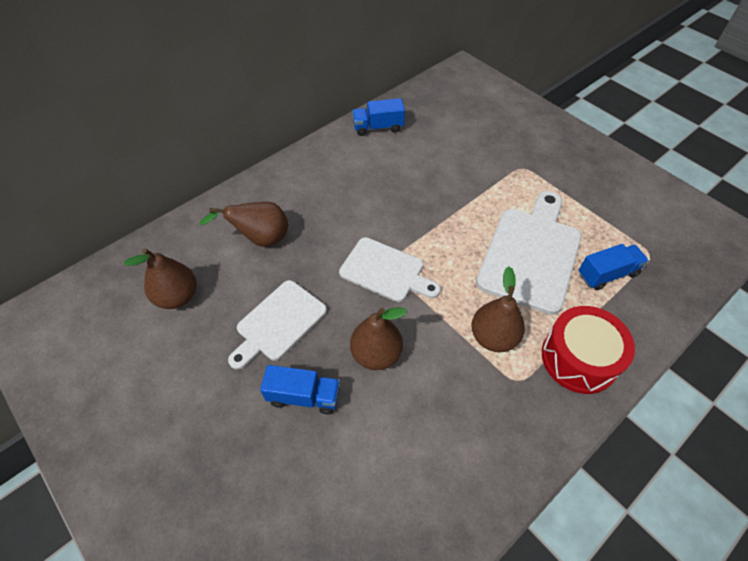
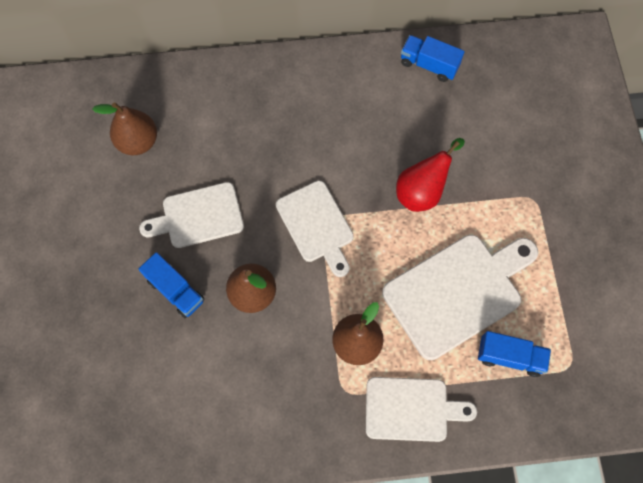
camera: 35 degrees right, 15 degrees up
(260, 239) = (236, 127): brown pear -> none
(444, 204) = (422, 191): none -> red pear
(579, 358) = (411, 409): red drum -> white cutting board

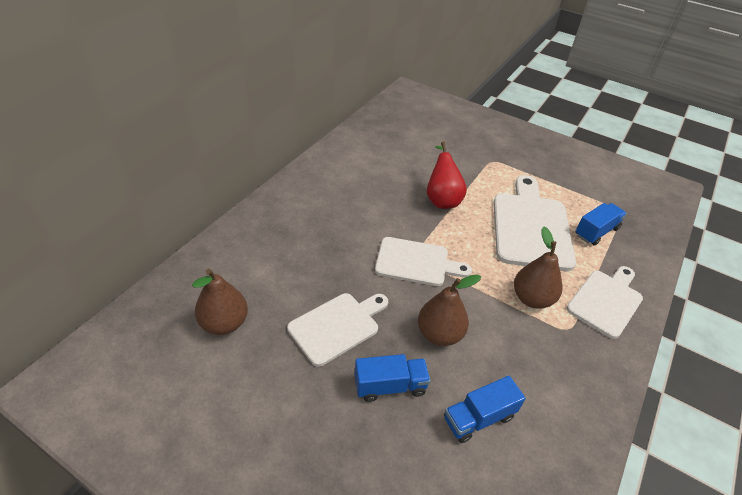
camera: 55 degrees left, 25 degrees down
(198, 216) = (337, 326): white cutting board -> white cutting board turned 150 degrees counterclockwise
(429, 65) = (356, 145): blue truck -> blue truck (479, 418)

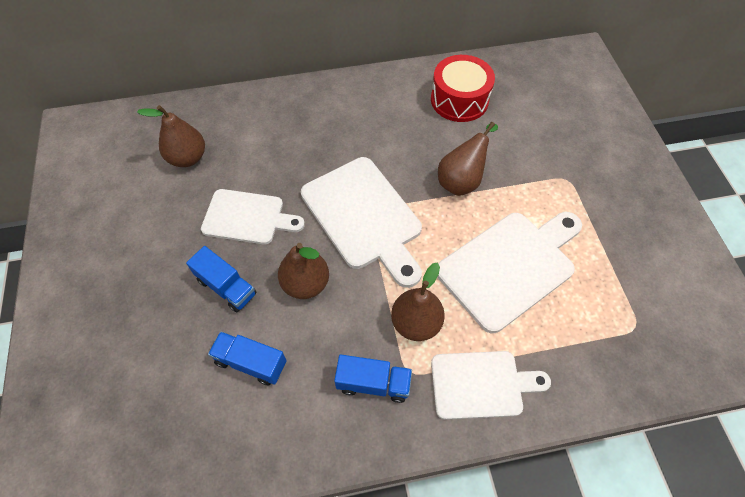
camera: 50 degrees right, 15 degrees up
(376, 154) = (459, 100): none -> red drum
(416, 262) = (364, 217): white cutting board -> white cutting board, size x1.54
(442, 199) = (461, 180): red pear -> brown pear
(596, 232) = (573, 323): blue truck -> blue truck (373, 383)

